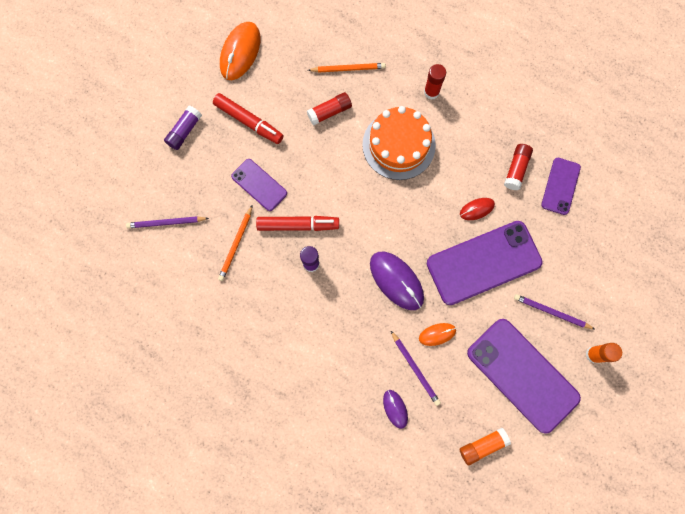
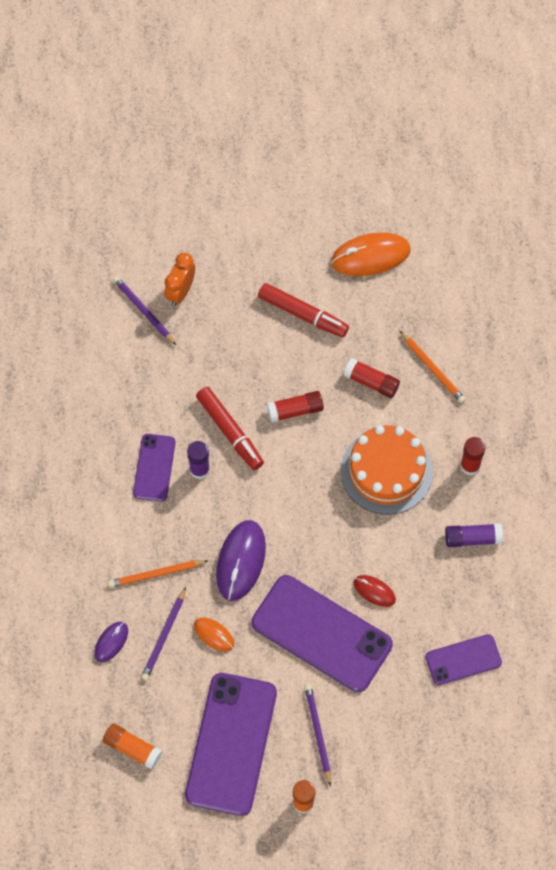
camera: 55 degrees right, 10 degrees down
(171, 188) = (180, 291): none -> orange clock
(184, 131) = (248, 263): purple glue stick -> purple glue stick (472, 538)
(236, 244) = (168, 388): orange pencil -> orange pencil (156, 574)
(249, 121) = (303, 314): red marker -> red marker turned 60 degrees counterclockwise
(259, 185) = (244, 368): purple phone -> purple phone (154, 467)
(516, 169) = (448, 603): red glue stick -> red glue stick (295, 410)

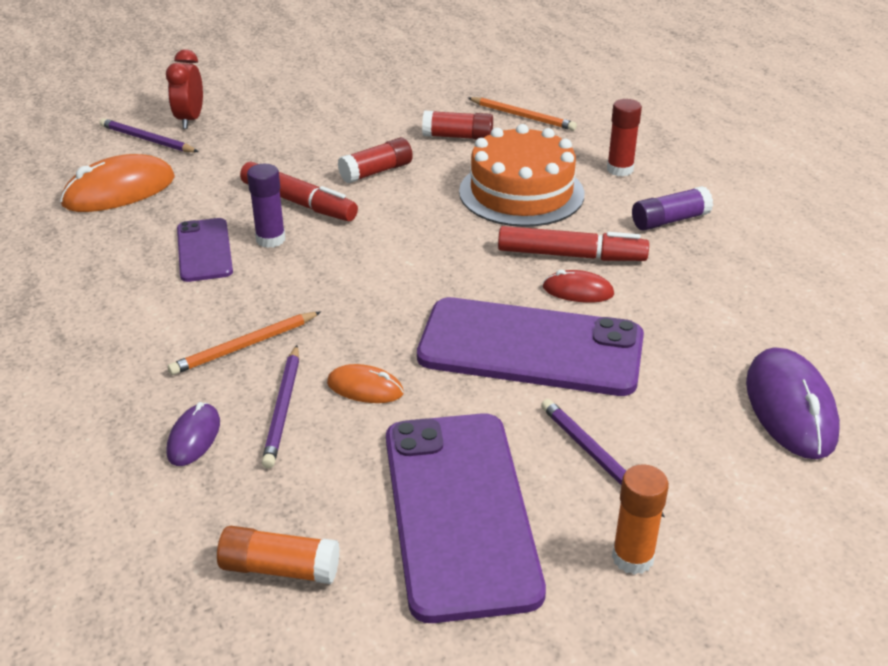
camera: 20 degrees left, 30 degrees down
(180, 291) = (190, 120): orange clock -> red clock
(241, 561) = (369, 305): purple mouse -> purple mouse (790, 408)
(303, 314) = (347, 109): red marker -> red marker (571, 255)
(370, 256) = (403, 65): orange mouse -> orange mouse (119, 191)
(463, 659) = (750, 325): purple phone -> none

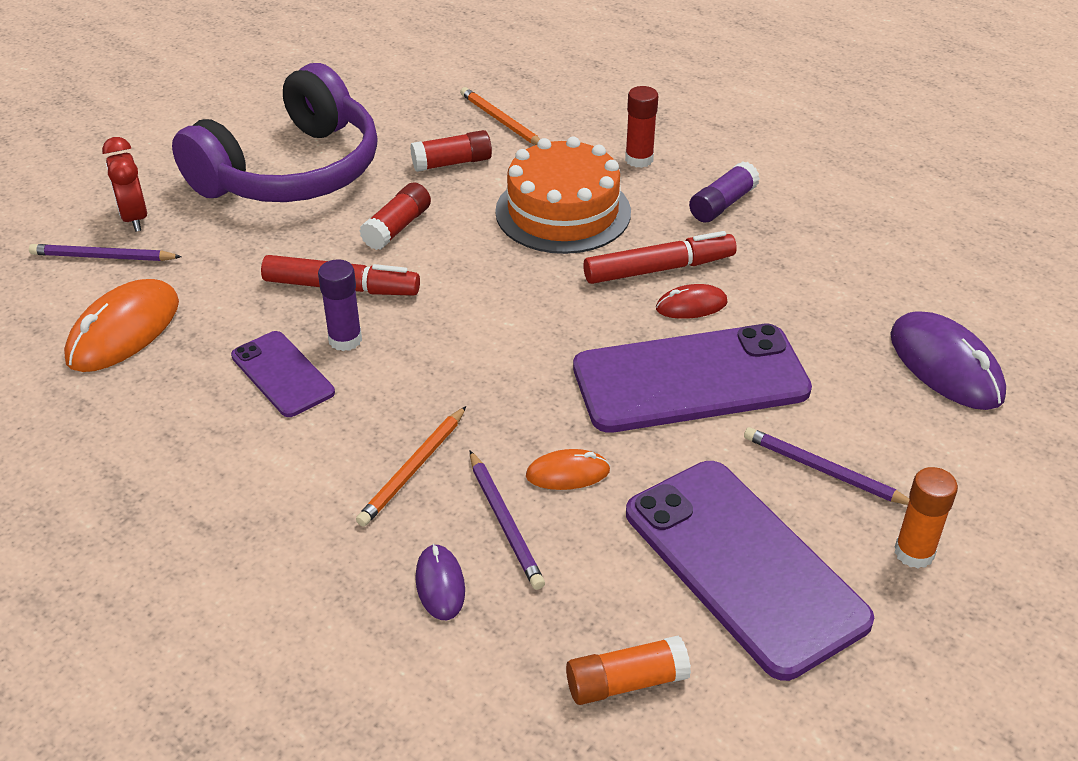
camera: 25 degrees left, 5 degrees up
(328, 115) = (291, 171): none -> purple headphones
(522, 116) = (501, 121): orange pencil -> orange pencil turned 135 degrees counterclockwise

